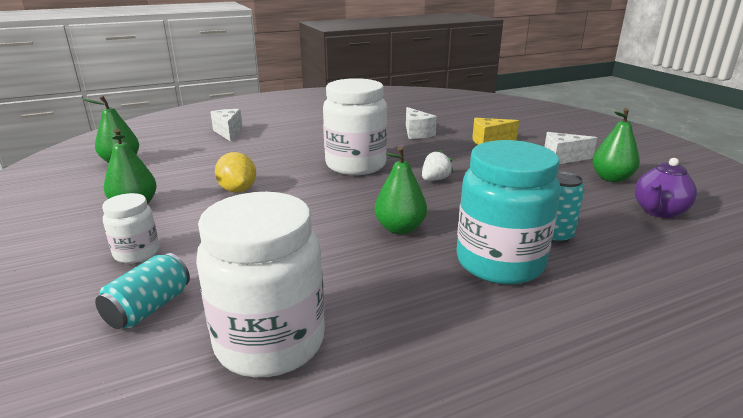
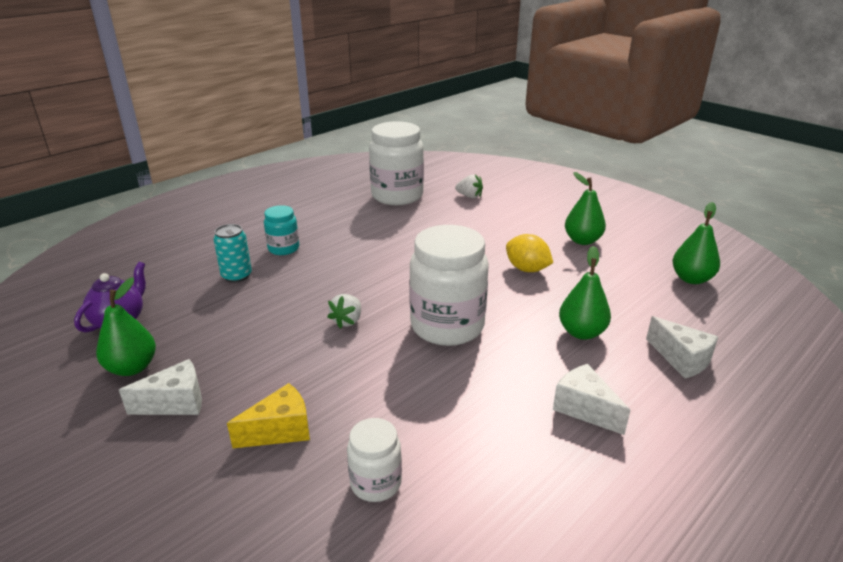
camera: 160 degrees right, 5 degrees up
(137, 253) = (519, 214): white jar -> white jar (376, 483)
(149, 308) = (469, 196): turquoise can -> white strawberry
(400, 228) = (361, 260): green pear -> green pear (581, 332)
(416, 133) = (406, 429): white cheese -> white cheese (584, 409)
(499, 262) = (283, 248): turquoise jar -> turquoise jar, size x0.51

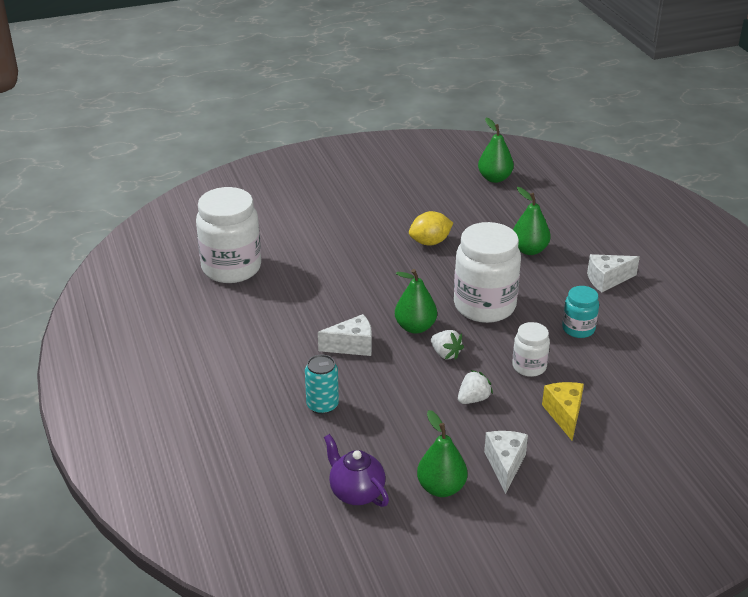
camera: 65 degrees left, 5 degrees up
(283, 248) = (288, 366): turquoise jar -> turquoise jar (578, 329)
(376, 483) = (633, 383): white jar -> white jar (529, 367)
(469, 196) = (273, 226): white strawberry -> white strawberry (473, 399)
(582, 240) = (405, 200): green pear -> green pear (415, 327)
(681, 359) = (580, 224): white cheese -> white cheese (352, 346)

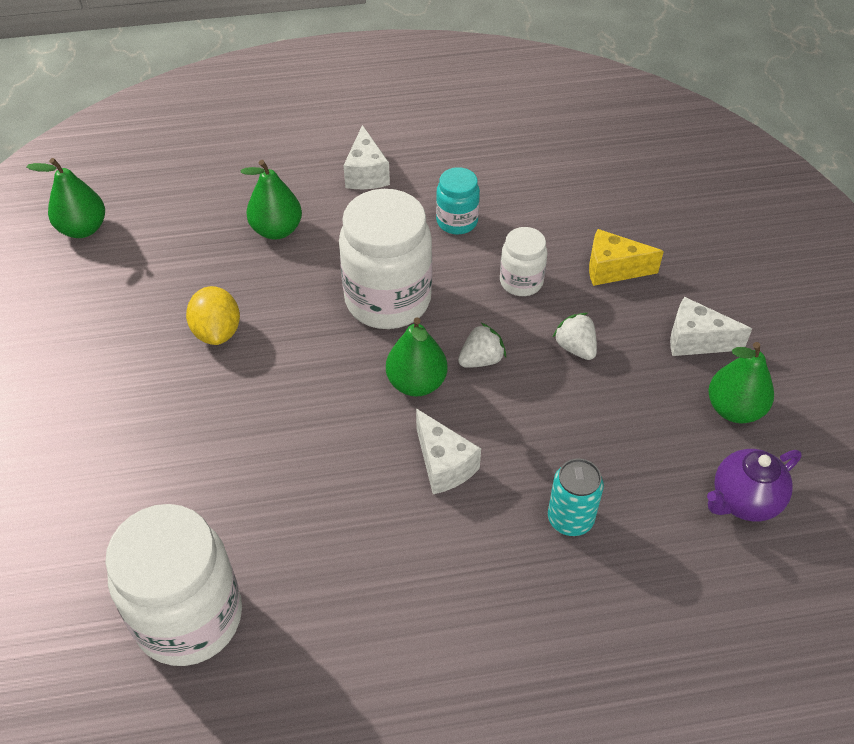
camera: 80 degrees left, 15 degrees up
(352, 346) = (443, 464): white cheese -> white cheese turned 150 degrees clockwise

